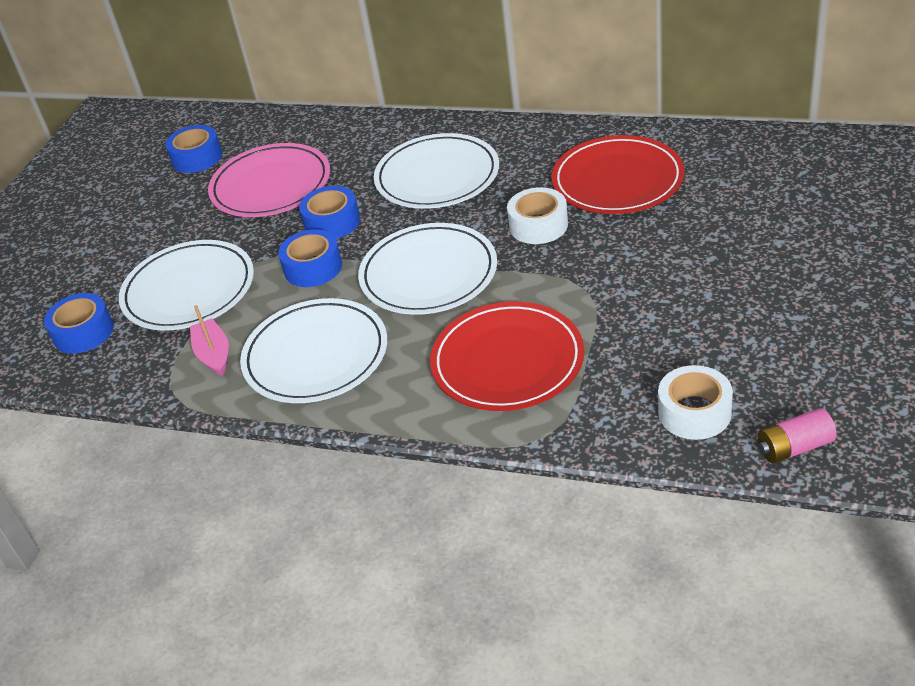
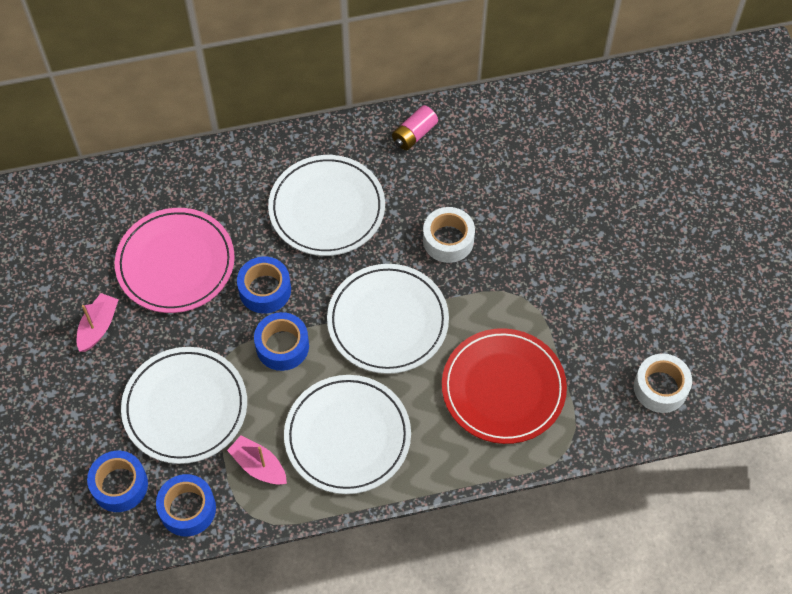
camera: 35 degrees left, 20 degrees up
(169, 214) = (98, 327): none -> pink boat
(197, 158) = (73, 249): blue tape -> blue tape (187, 509)
(617, 180) = (485, 170): red plate -> none
(794, 447) = (738, 394): pink battery -> pink battery (414, 134)

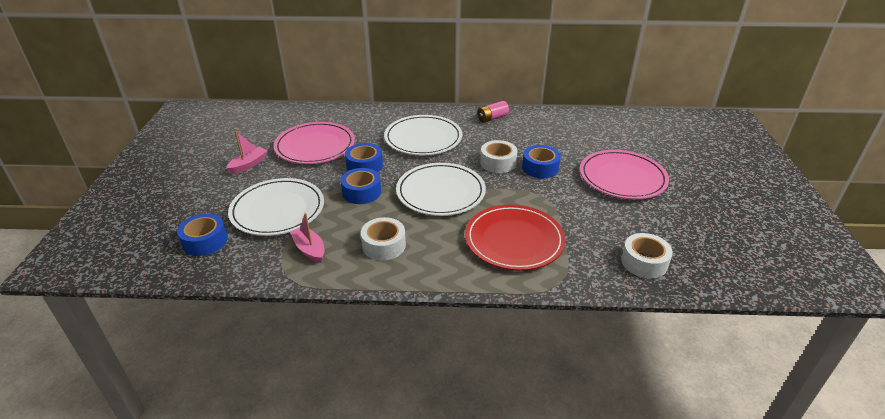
camera: 15 degrees right, 25 degrees down
(187, 509) = (243, 263): blue tape -> blue tape (540, 168)
(347, 436) = (384, 245): white plate -> white tape
(619, 234) = (622, 178): none -> pink plate

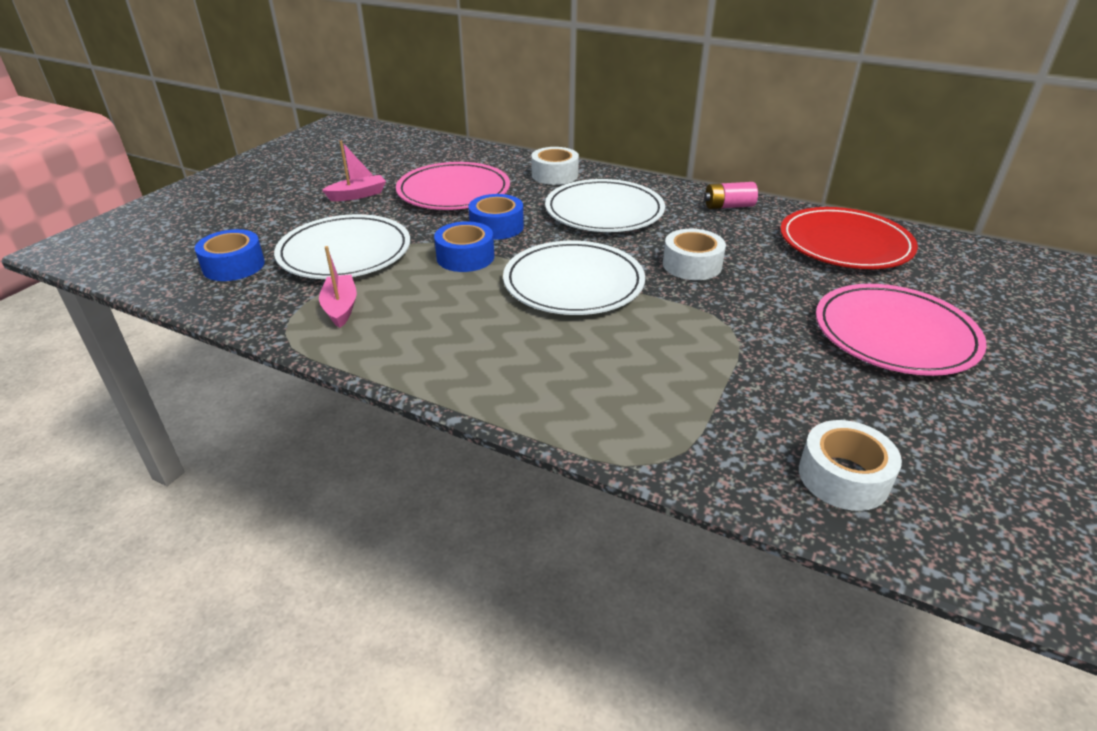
camera: 25 degrees right, 0 degrees up
(384, 245) = (438, 329): white tape -> white tape (554, 175)
(514, 240) = (634, 376): red plate -> red plate (845, 243)
(540, 168) = (756, 287): blue tape -> none

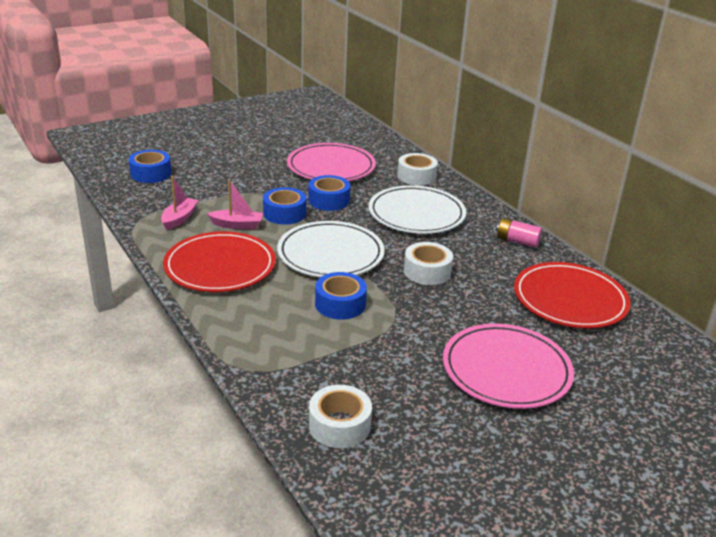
camera: 30 degrees right, 5 degrees down
(345, 252) = (218, 186): white plate -> none
(358, 195) = (267, 150): pink boat -> pink boat (237, 225)
(465, 346) = (220, 266): none -> red plate
(656, 334) = (340, 304): none -> blue tape

